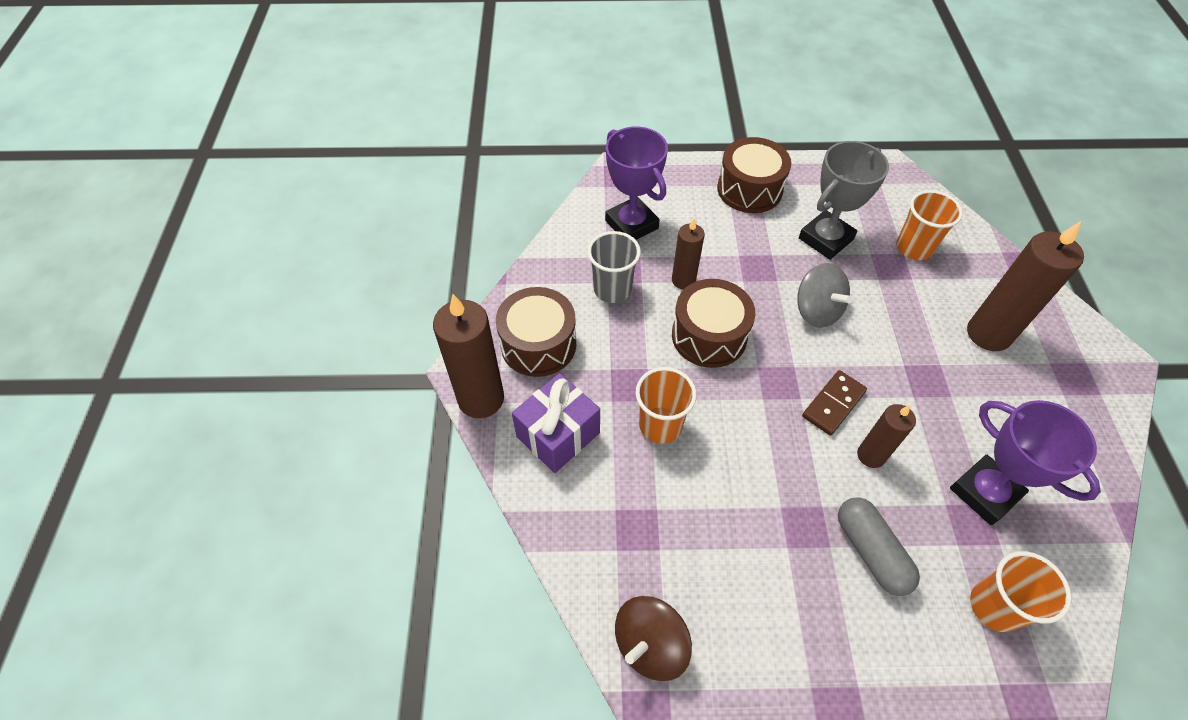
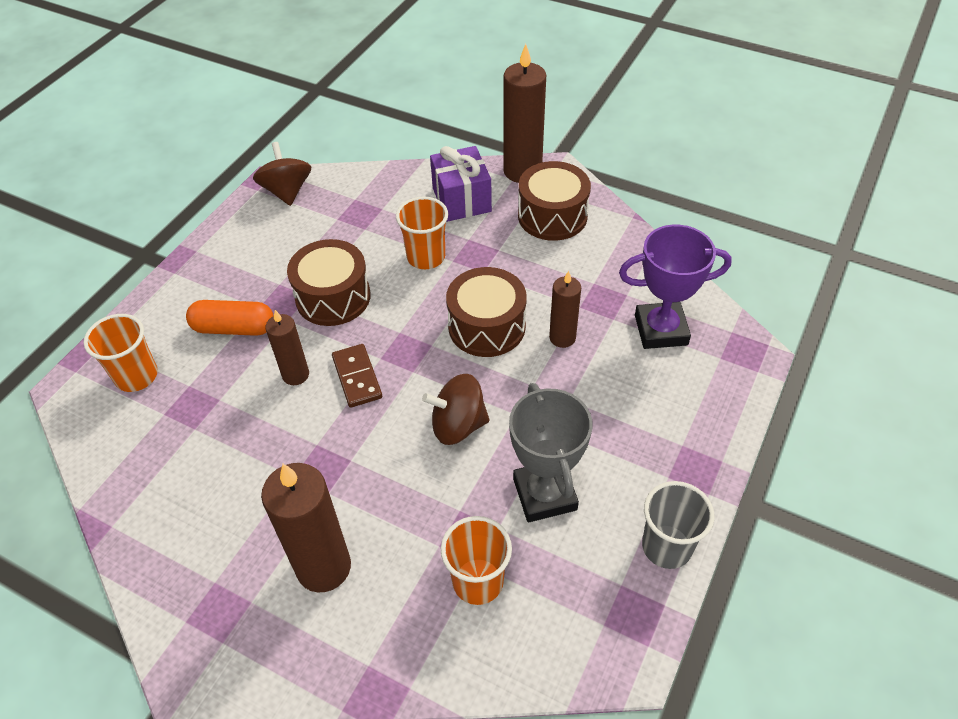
camera: 120 degrees right, 5 degrees down
(612, 289) = (583, 282): grey cup -> grey cup (666, 547)
(749, 189) = (663, 463): brown drum -> brown drum (333, 297)
(816, 311) = (458, 425): grey spinning top -> brown spinning top
(870, 551) = (234, 328): grey capsule -> orange capsule
(984, 492) = (202, 433): purple trophy -> none

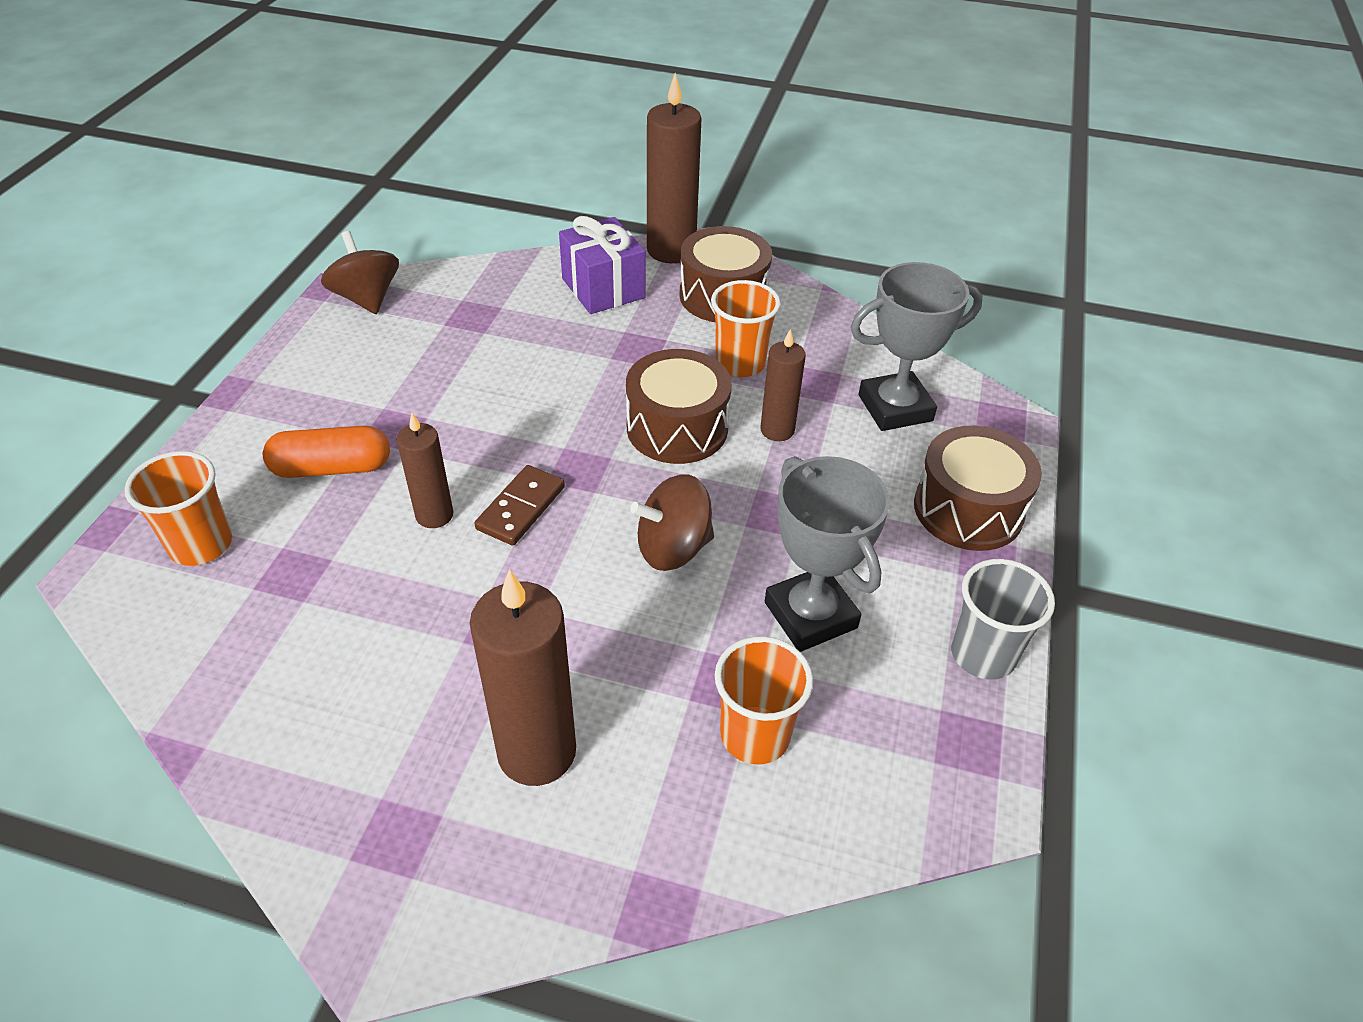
camera: 15 degrees left, 5 degrees down
(333, 297) = (462, 416): brown drum -> brown drum (968, 509)
(357, 377) = (520, 508): brown domino -> brown domino turned 60 degrees clockwise
(426, 257) = (575, 357): orange cup -> orange cup (740, 363)
(661, 330) = (895, 408): purple trophy -> grey trophy

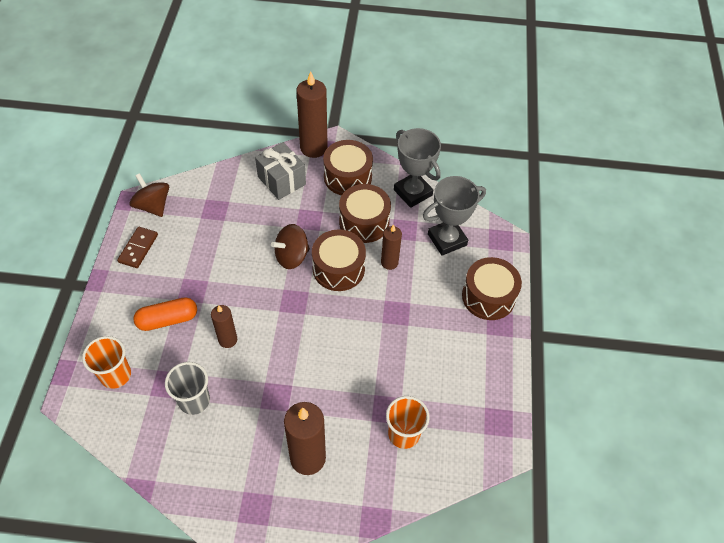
camera: 10 degrees left, 10 degrees up
(520, 508) = (270, 329): brown domino -> brown domino (138, 248)
(603, 288) = (281, 180): purple gift -> grey gift
(673, 548) = (349, 341): brown spinning top -> brown spinning top (292, 256)
(740, 363) = (364, 222): orange cup -> brown drum
(810, 615) = (420, 368): grey trophy -> grey trophy (413, 192)
(983, 654) = (501, 376): grey cup -> grey cup (194, 400)

